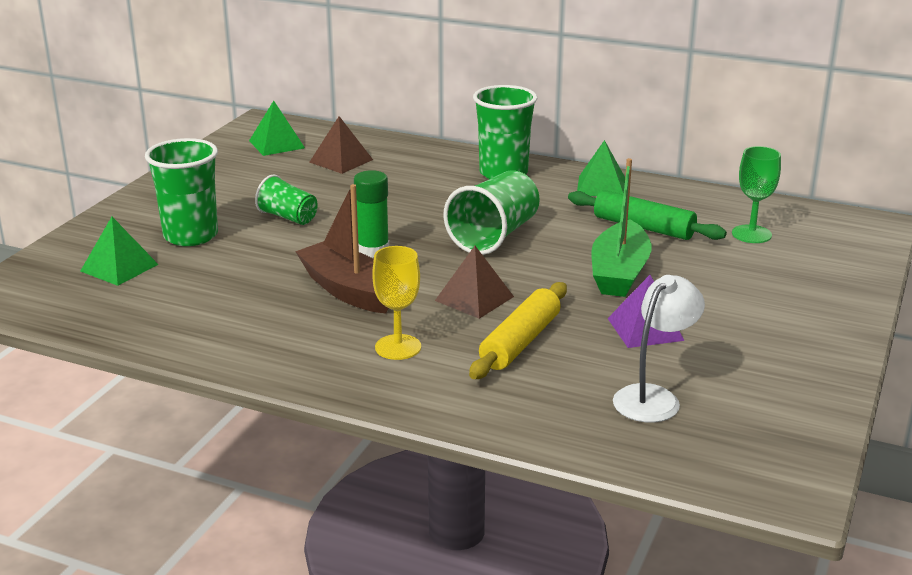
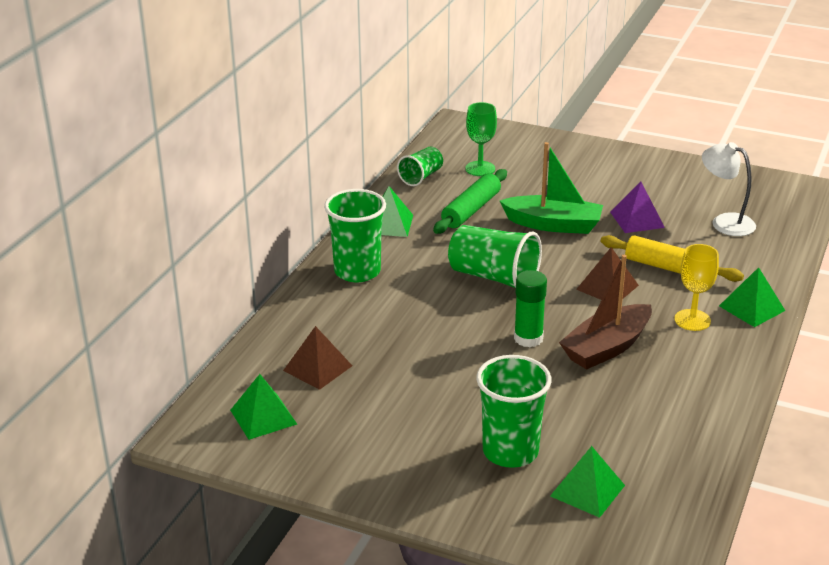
camera: 90 degrees left, 5 degrees up
(288, 217) = (462, 392): green cup -> green cup (421, 177)
(422, 393) = (752, 308): none -> green pyramid

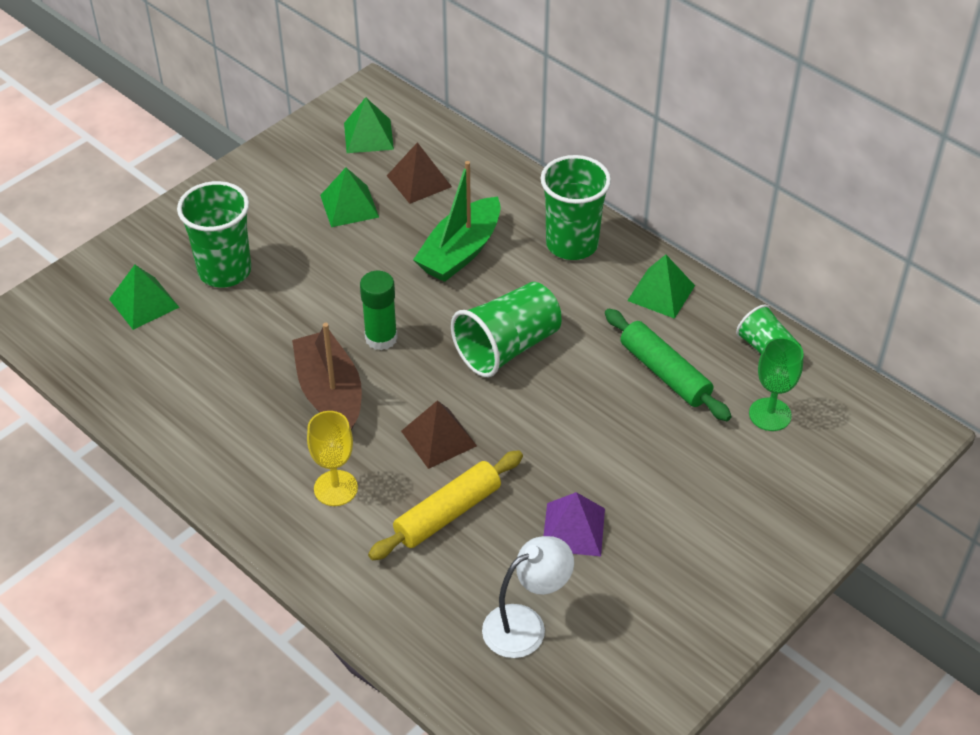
camera: 110 degrees right, 15 degrees up
(553, 224) = (597, 439): green boat -> green boat (460, 252)
(752, 308) = (326, 556): green pyramid -> green pyramid (349, 206)

